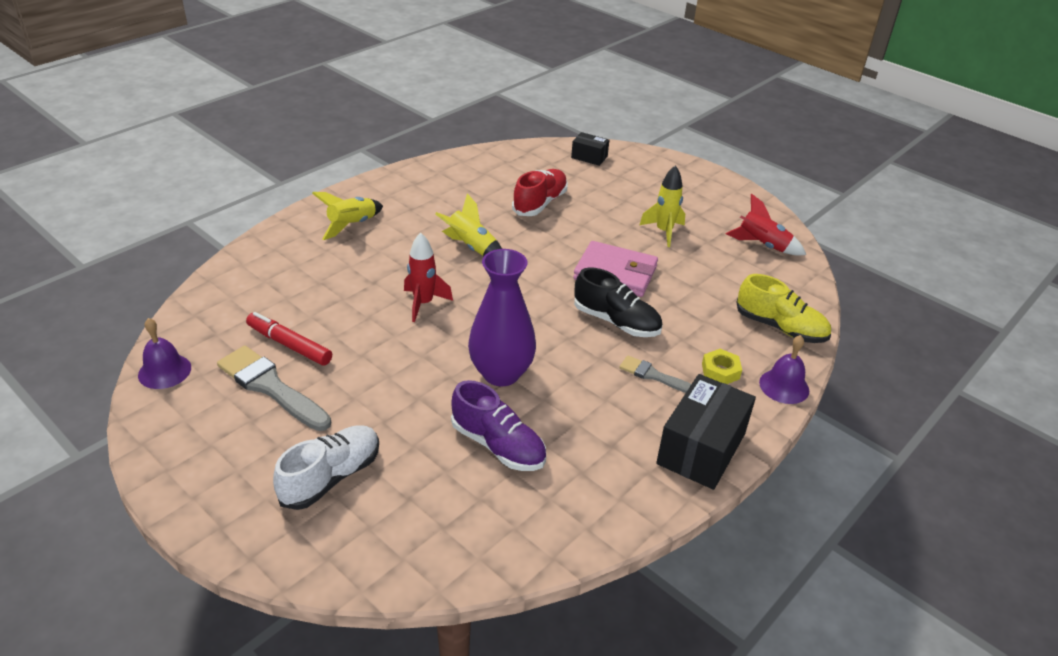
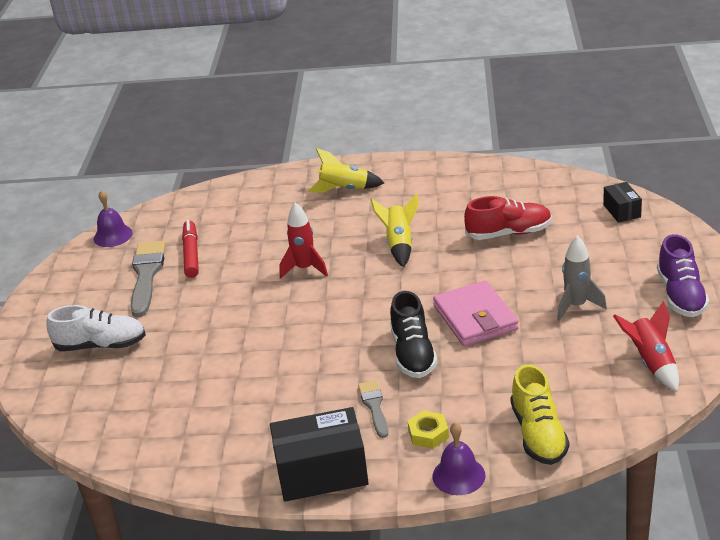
camera: 55 degrees right, 5 degrees down
(498, 445) = (206, 385): purple shoe -> purple shoe (681, 295)
(501, 373) = (278, 343): purple vase -> none
(664, 232) = (576, 306): yellow rocket -> grey rocket

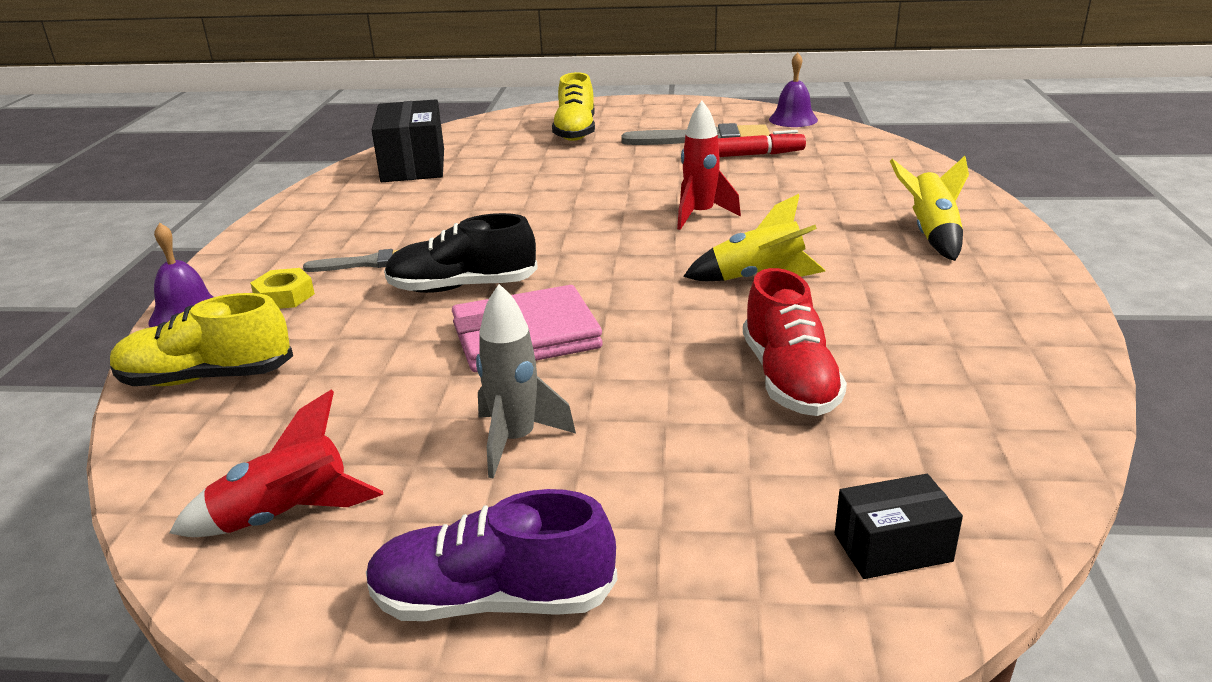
camera: 90 degrees right, 5 degrees down
(101, 345) = (575, 132): white shoe -> yellow shoe
(321, 472) = (276, 237): black box -> black box (413, 165)

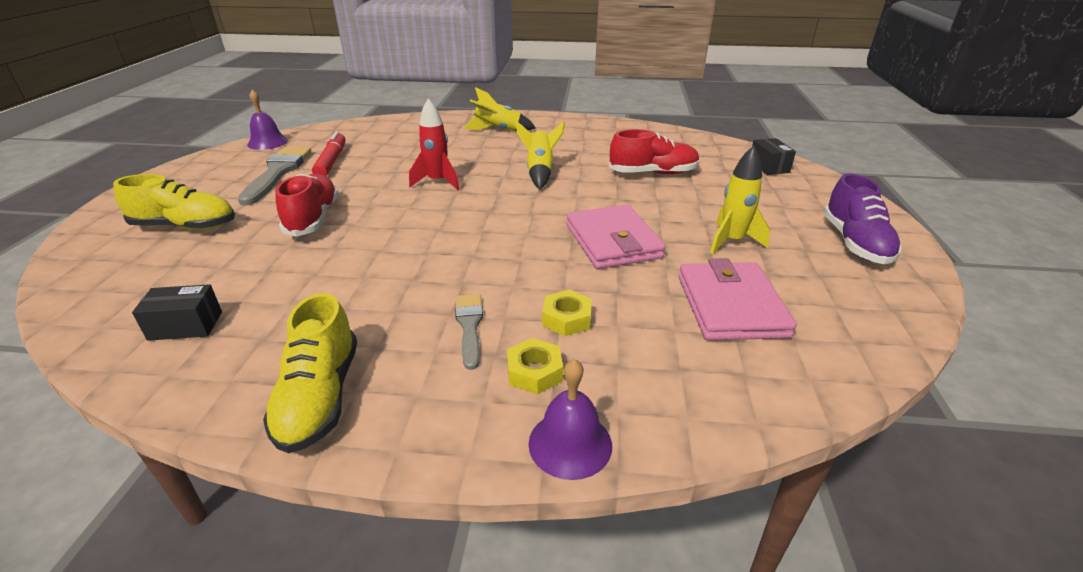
camera: 90 degrees left, 5 degrees up
(207, 378) = (694, 391): yellow shoe -> yellow shoe (320, 397)
(285, 517) = (839, 312): red rocket -> none
(340, 418) = (731, 306): none -> pink wallet
(360, 309) = (567, 318): none -> yellow nut
(413, 165) = (186, 326): black box -> black box, size x0.53
(462, 287) = (533, 270): black shoe -> none
(515, 441) = (732, 241): grey rocket -> yellow rocket
(592, 172) = (313, 219): none -> red shoe

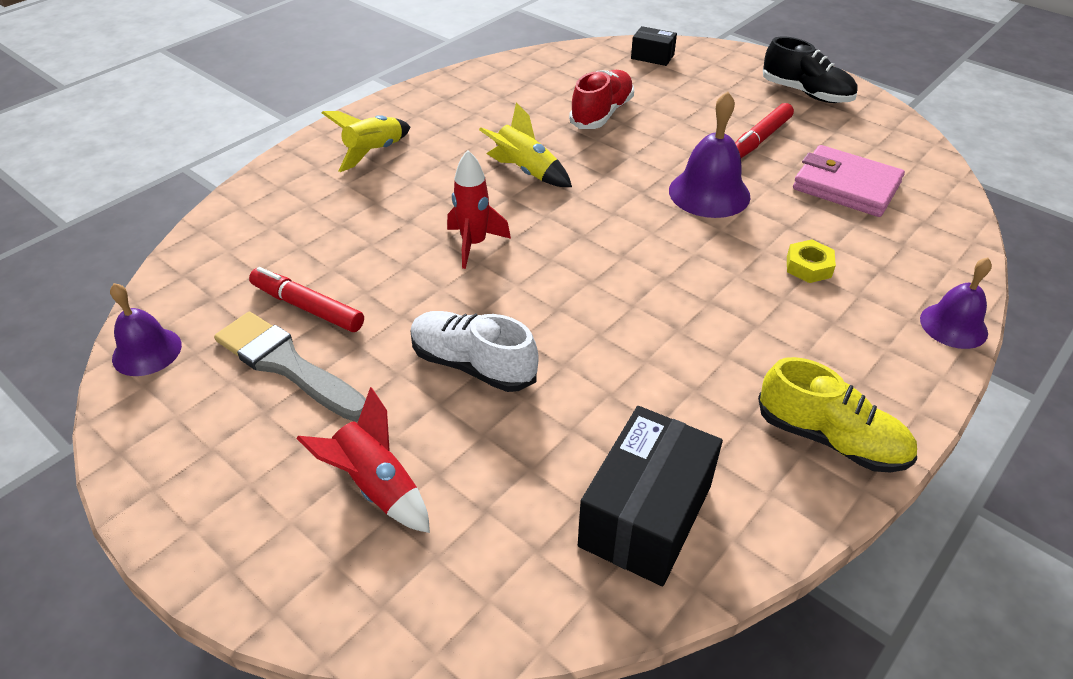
camera: 55 degrees left, 10 degrees up
(185, 226) = (377, 486): yellow shoe -> red rocket
(186, 326) = (645, 515): black box -> black box, size x1.89
(313, 219) = (473, 365): red shoe -> white shoe
(469, 326) = (783, 321): grey brush -> none
(534, 372) = (867, 310): yellow nut -> none
(612, 241) = (709, 193): pink wallet -> purple bell
(732, 241) = (759, 139): yellow rocket -> red marker
(855, 243) = (806, 93): purple shoe -> black shoe

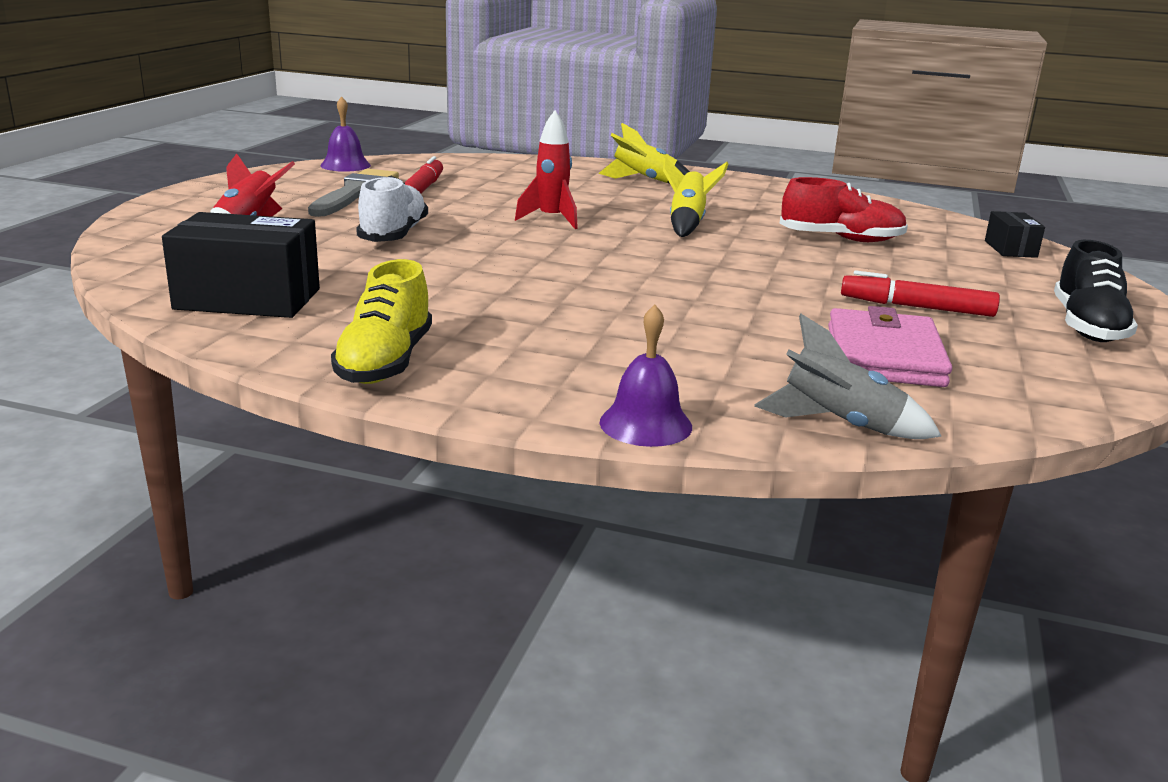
camera: 65 degrees right, 20 degrees down
(709, 193) = (758, 291): purple bell -> none
(808, 267) = (675, 342): yellow nut -> none
(954, 244) = (839, 425): none -> grey rocket

